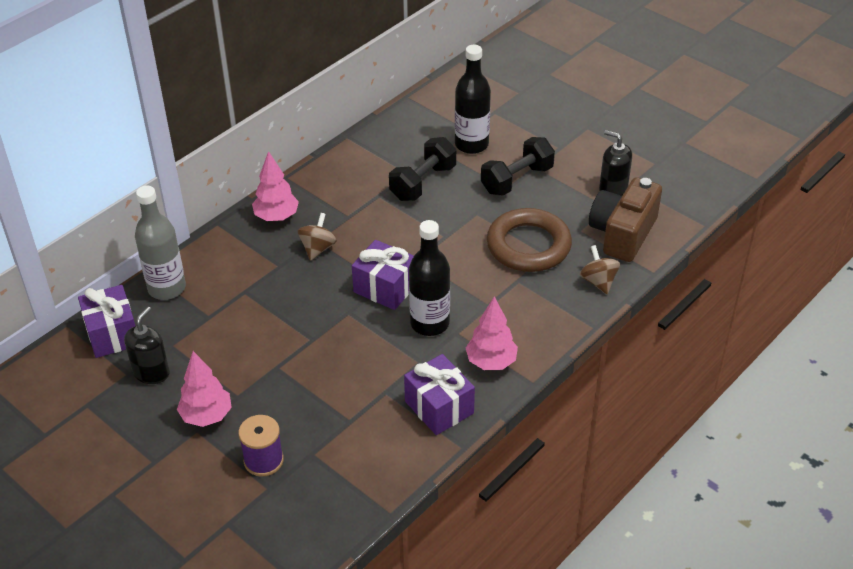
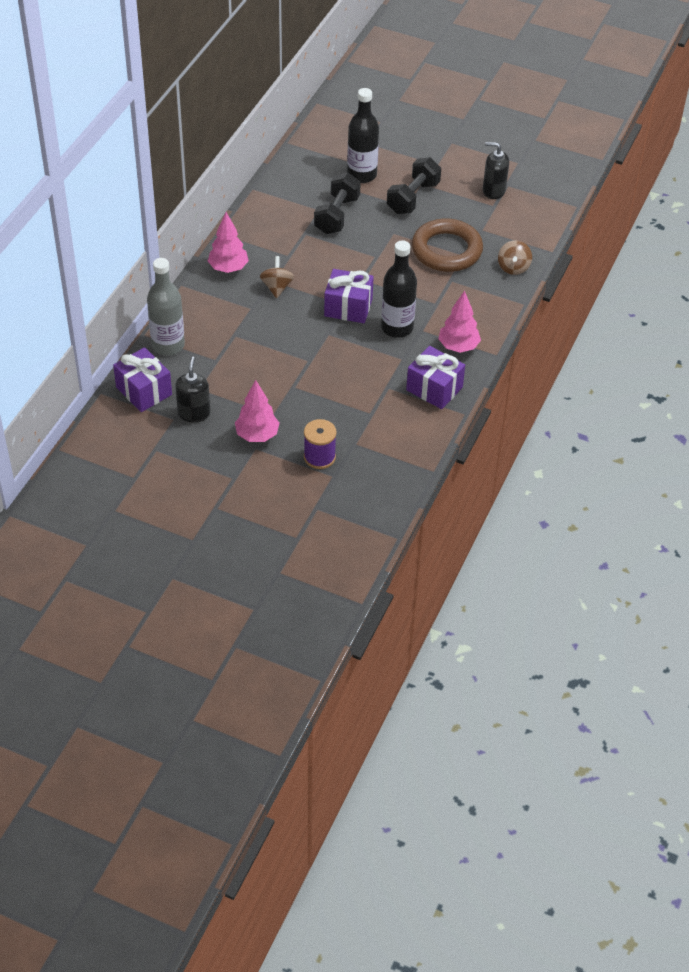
camera: 20 degrees left, 5 degrees up
(598, 281) = (513, 267): brown spinning top -> brown spinning top turned 135 degrees counterclockwise
(622, 234) = (516, 226): brown camera -> none

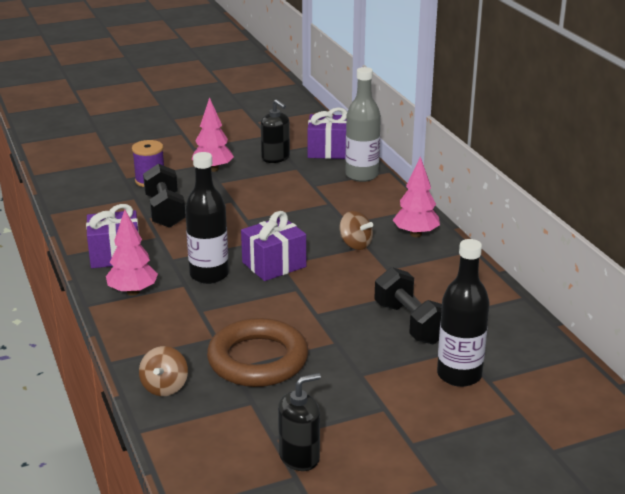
camera: 135 degrees right, 20 degrees down
(413, 198) = (371, 387): black dumbbell -> black dumbbell (165, 211)
(513, 267) = (165, 387): brown spinning top -> brown spinning top turned 135 degrees counterclockwise

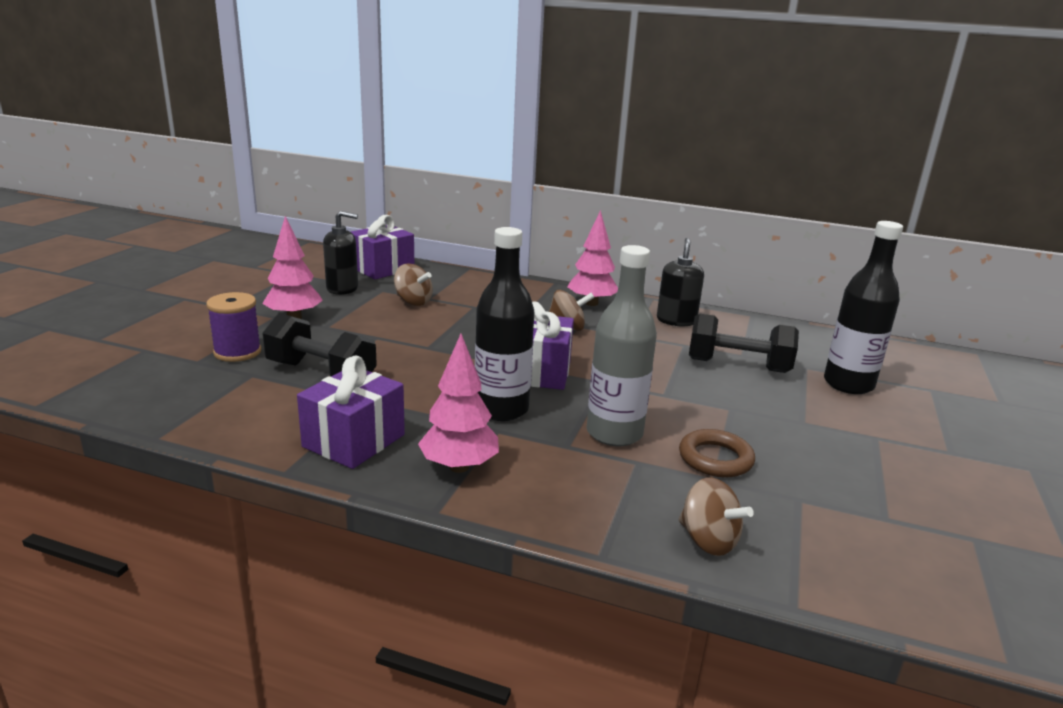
camera: 50 degrees left, 5 degrees down
(258, 360) = (715, 459): brown ring -> brown ring, size x0.55
(298, 184) = (413, 302): none -> brown spinning top
(299, 457) = (936, 519): black soap dispenser -> black soap dispenser (676, 320)
(362, 175) = (453, 277): grey bottle -> grey bottle (614, 433)

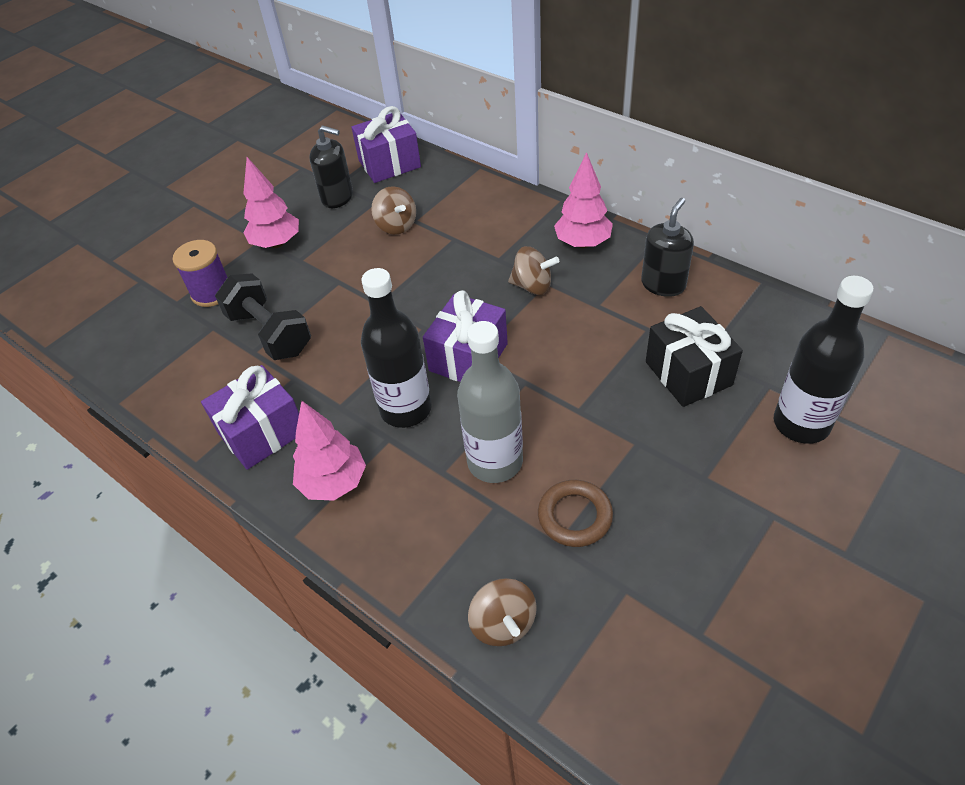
camera: 25 degrees right, 25 degrees up
(738, 365) = (688, 373): black dumbbell -> black gift

